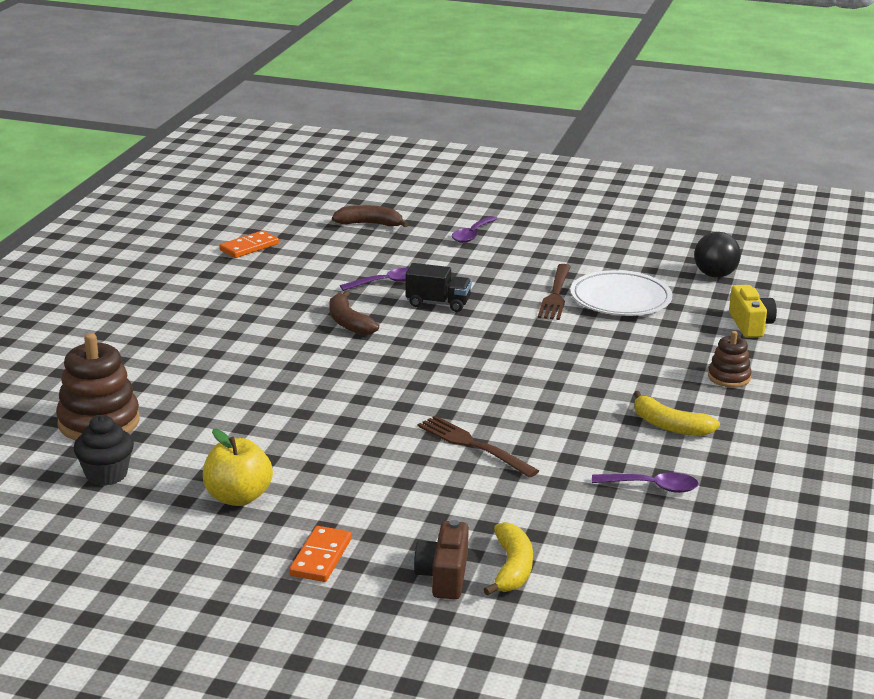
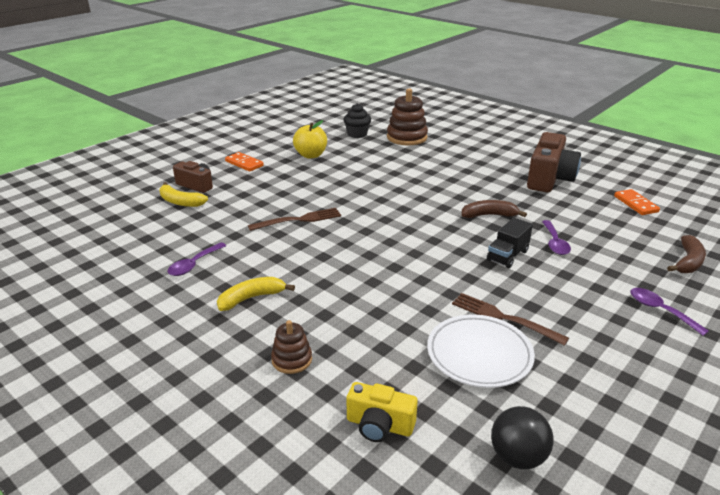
camera: 115 degrees right, 5 degrees up
(206, 297) = (549, 179): none -> brown camera

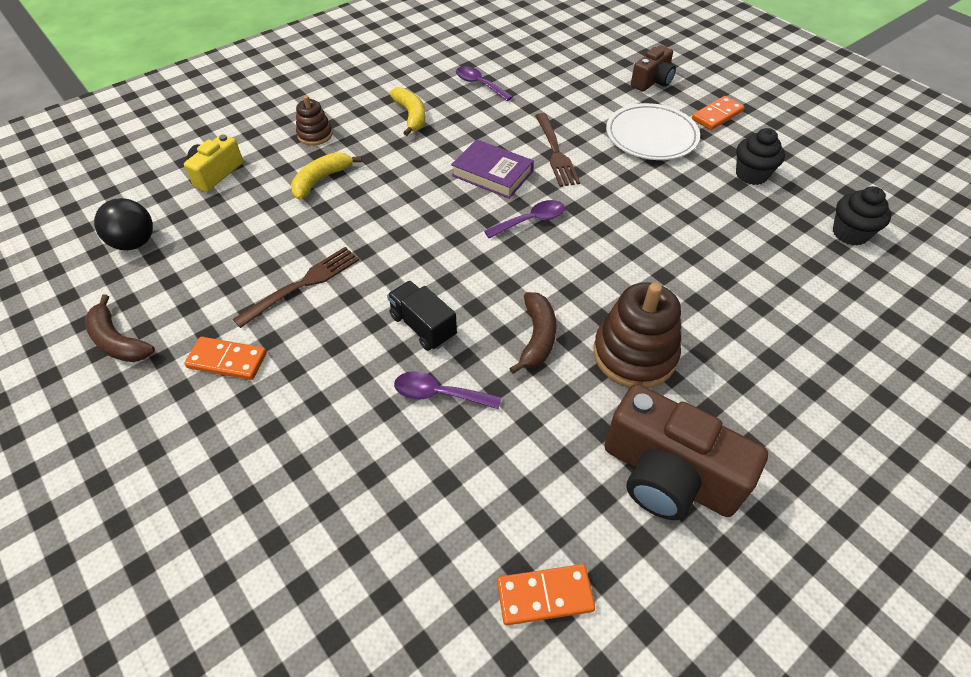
camera: 100 degrees right, 20 degrees up
(180, 202) = (611, 72): yellow banana -> yellow banana (321, 180)
(311, 155) = (751, 175): yellow apple -> black cupcake
(333, 245) = (492, 174): none -> purple book
(407, 137) = (848, 297): brown stacking toy -> brown stacking toy (634, 354)
(479, 354) = (259, 250): white plate -> white plate (651, 136)
(600, 339) = (227, 360): none -> orange domino
(660, 311) = (240, 453): purple spoon -> purple spoon (530, 221)
(688, 262) = (329, 570): brown banana -> brown banana (118, 341)

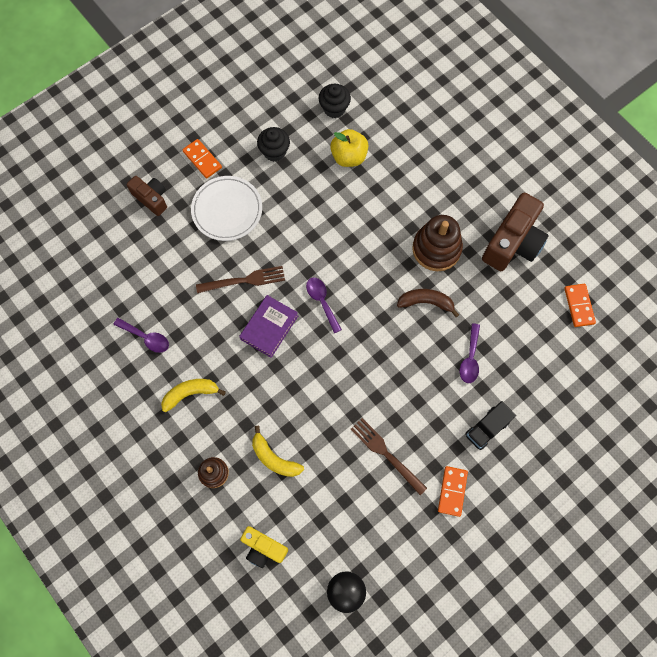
camera: 90 degrees left, 20 degrees up
(118, 341) = (440, 570): brown banana -> none
(423, 326) = (420, 371): black truck -> black truck (487, 428)
(479, 84) = (146, 337): purple spoon -> purple spoon turned 105 degrees counterclockwise
(771, 249) = (349, 157): none -> yellow apple

